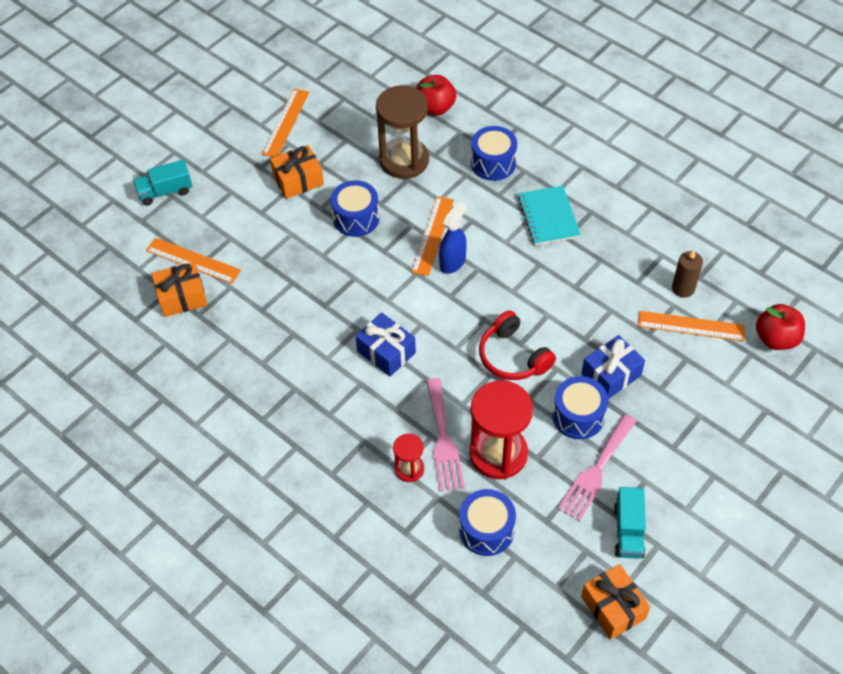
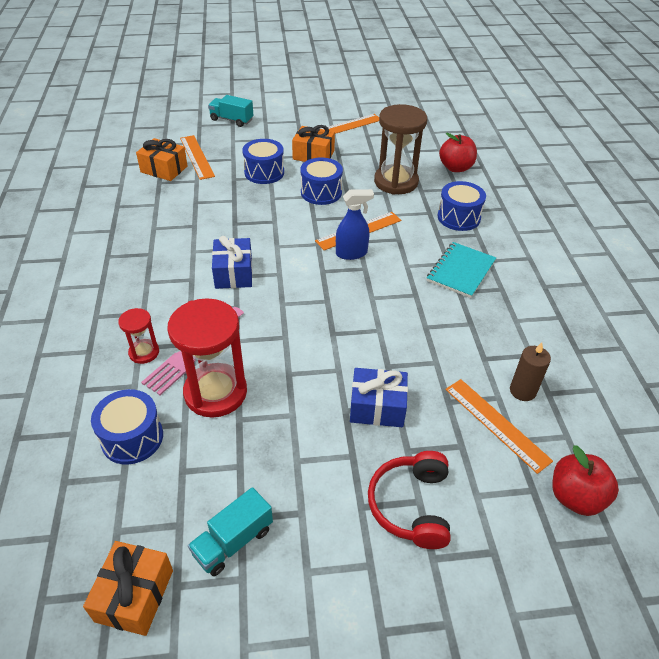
camera: 40 degrees right, 10 degrees down
(513, 356) = (315, 338): red headphones -> red headphones (411, 505)
(578, 416) = (311, 416): blue drum -> blue drum (264, 172)
(596, 471) = (271, 468): pink fork -> none

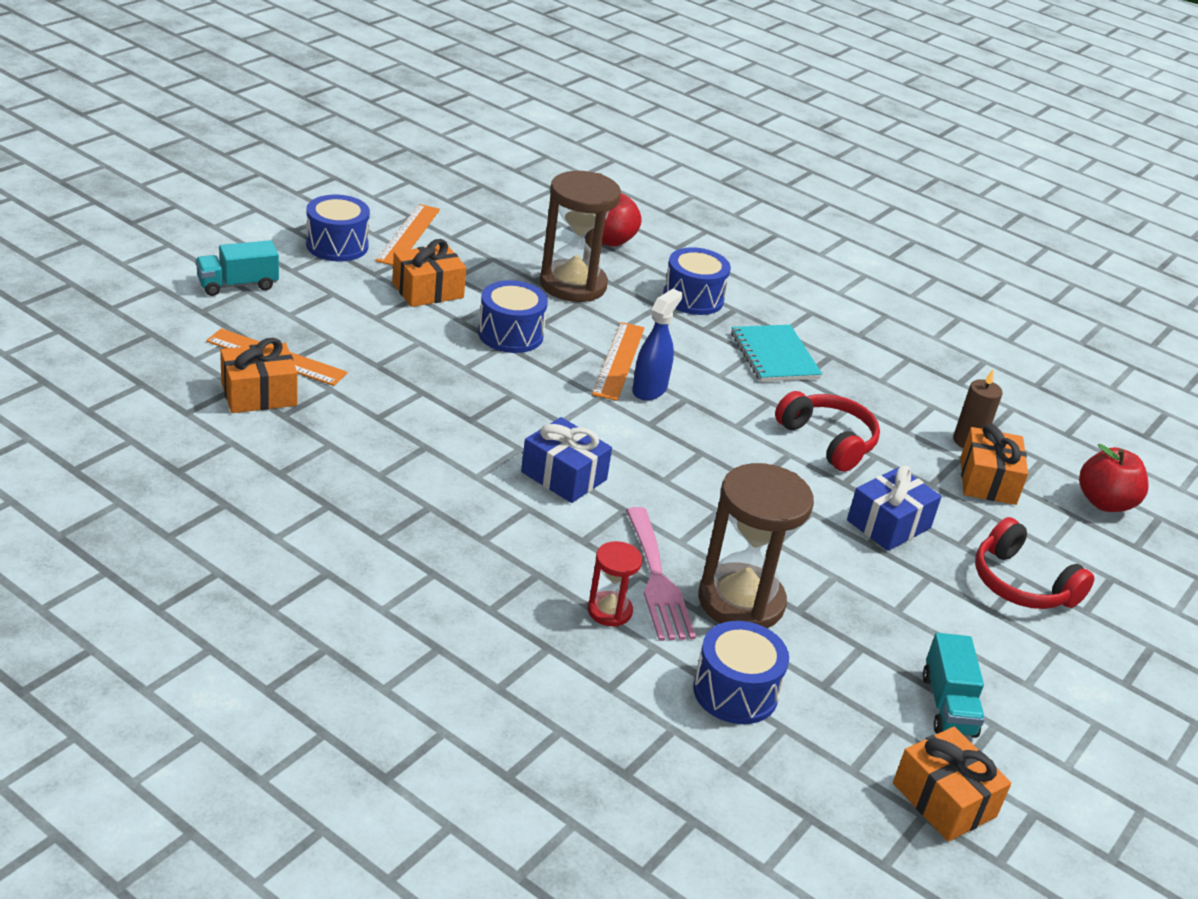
camera: 50 degrees left, 10 degrees down
(215, 392) = (741, 601): red hourglass -> brown hourglass
(264, 172) = (402, 339): blue drum -> blue drum (337, 245)
(417, 336) = (828, 441): none -> red headphones
(496, 424) = (987, 481): orange ruler -> orange gift

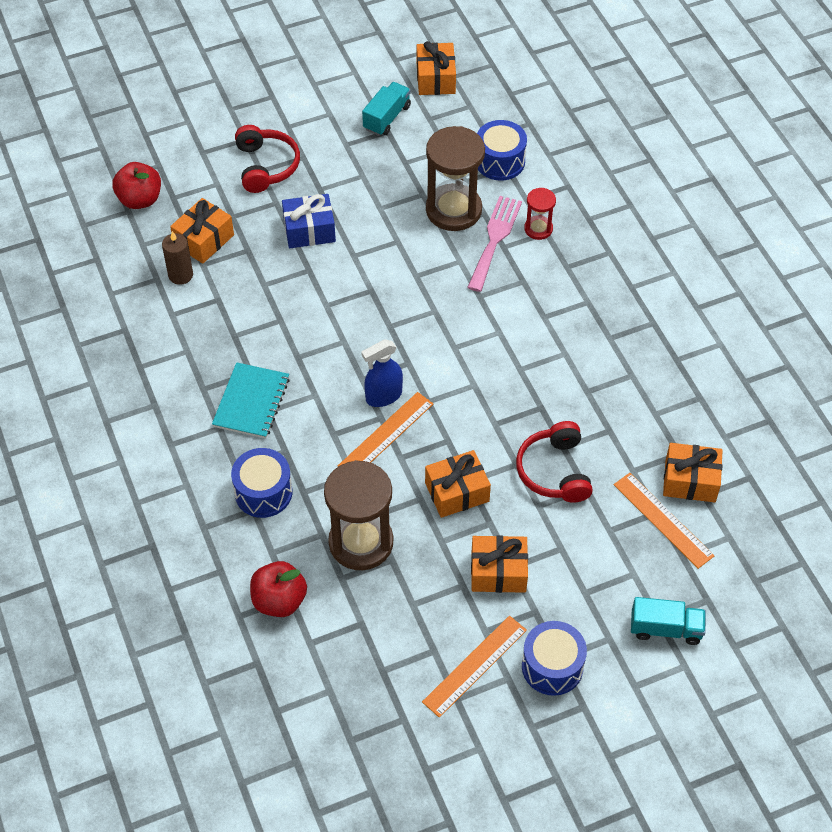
camera: 145 degrees left, 20 degrees up
(510, 334) = (457, 492): blue drum -> orange gift
(563, 476) = (503, 335): blue gift -> none
(828, 441) = (287, 307): red headphones -> red headphones (554, 471)

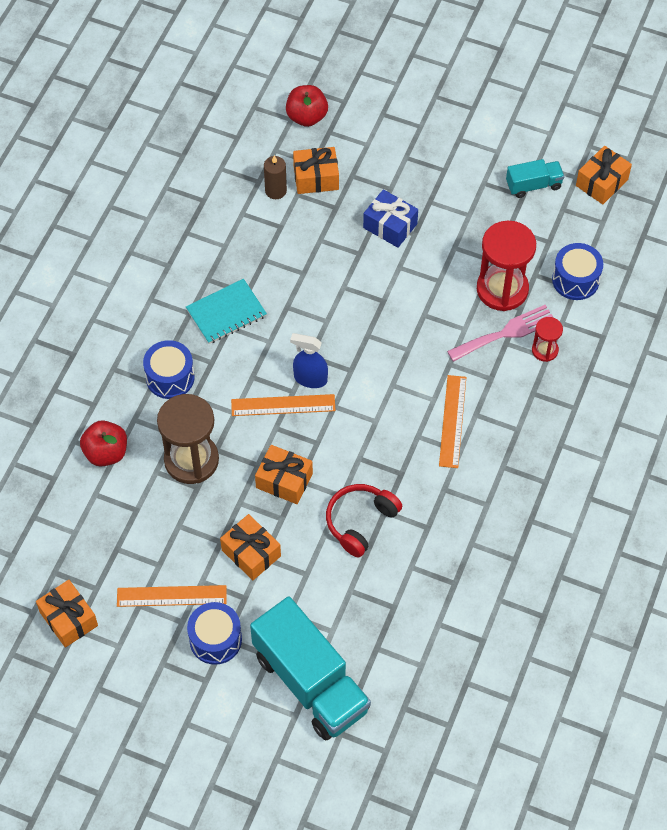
camera: 45 degrees right, 5 degrees up
(266, 166) = (412, 157): red headphones -> none
(453, 210) = (502, 289): brown hourglass -> red hourglass
(663, 520) = (392, 615): orange ruler -> orange ruler (453, 421)
(665, 629) = (310, 682): turquoise truck -> turquoise truck, size x2.10
(690, 481) = (440, 607): orange gift -> orange gift (69, 619)

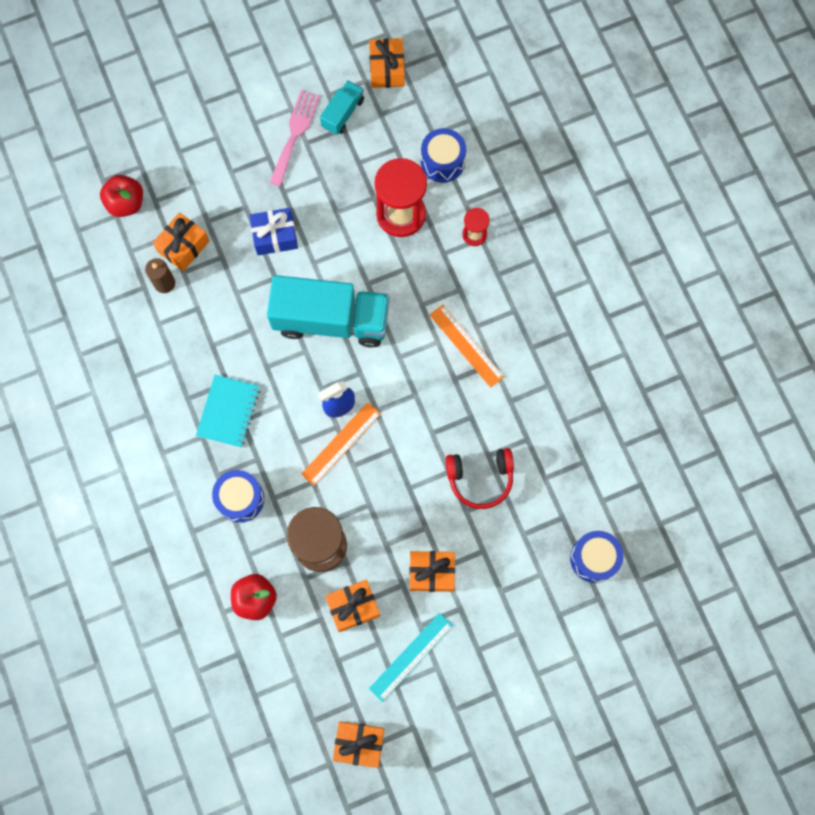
camera: 45 degrees left, 15 degrees up
(171, 596) = (411, 657): orange ruler -> turquoise ruler
(215, 639) = (472, 657): blue drum -> blue drum (594, 558)
(284, 480) = (399, 498): orange gift -> orange gift (353, 606)
(310, 682) = (564, 624): turquoise truck -> turquoise truck (331, 320)
(360, 522) = (480, 478): red headphones -> red headphones turned 90 degrees counterclockwise
(506, 333) = (436, 245): pink fork -> pink fork (295, 134)

